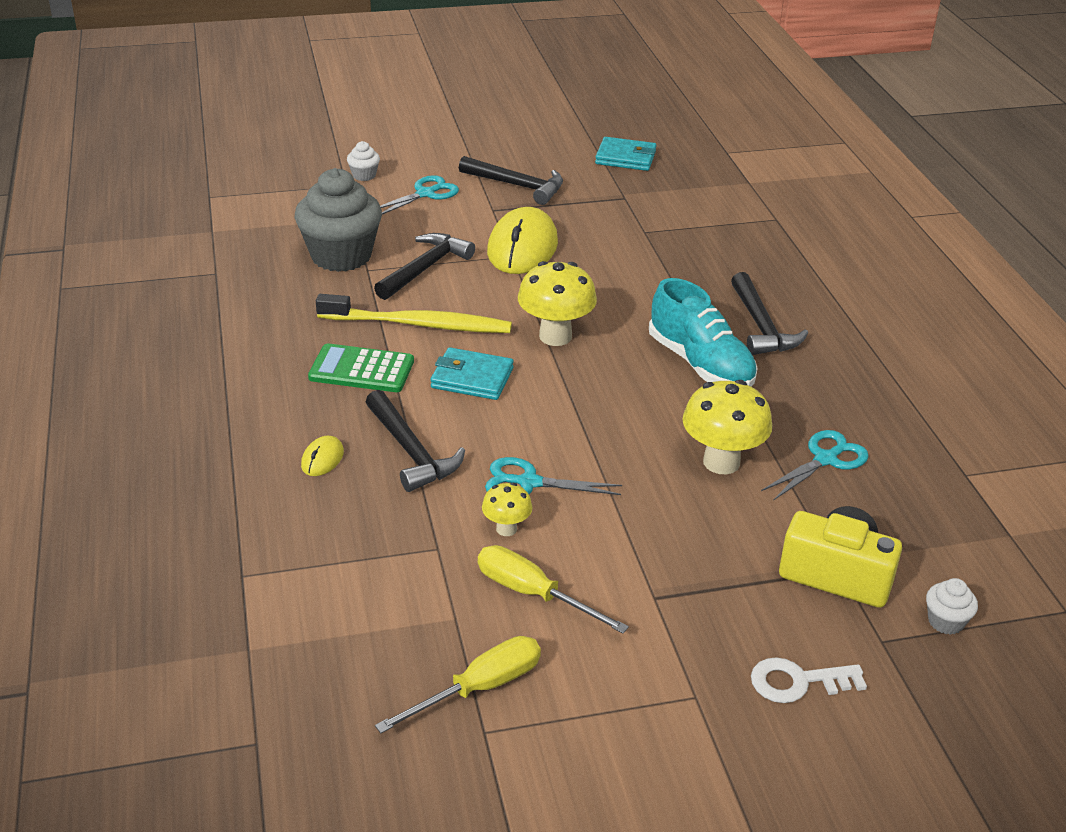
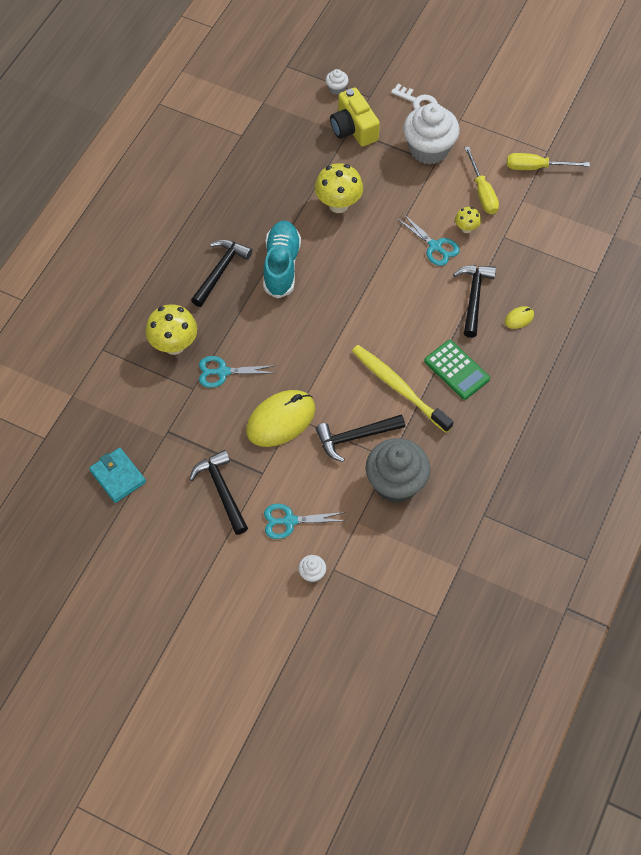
camera: 140 degrees left, 25 degrees up
(472, 378) = (405, 328): turquoise wallet -> none
(555, 336) = (334, 331): yellow mushroom -> yellow mushroom (174, 345)
(688, 611) = (429, 149): none -> white cupcake
(825, 459) = (291, 178): turquoise scissors -> turquoise scissors (223, 372)

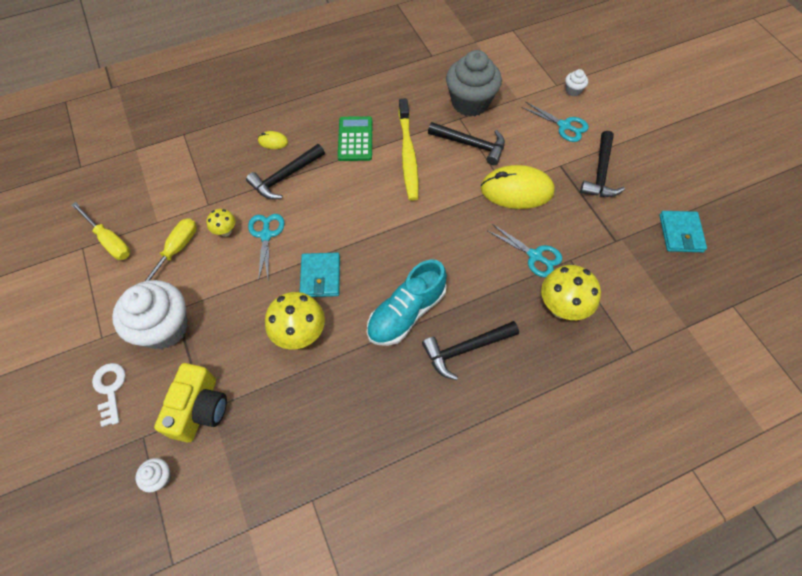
camera: 140 degrees left, 0 degrees up
(365, 247) = (320, 276): none -> turquoise wallet

